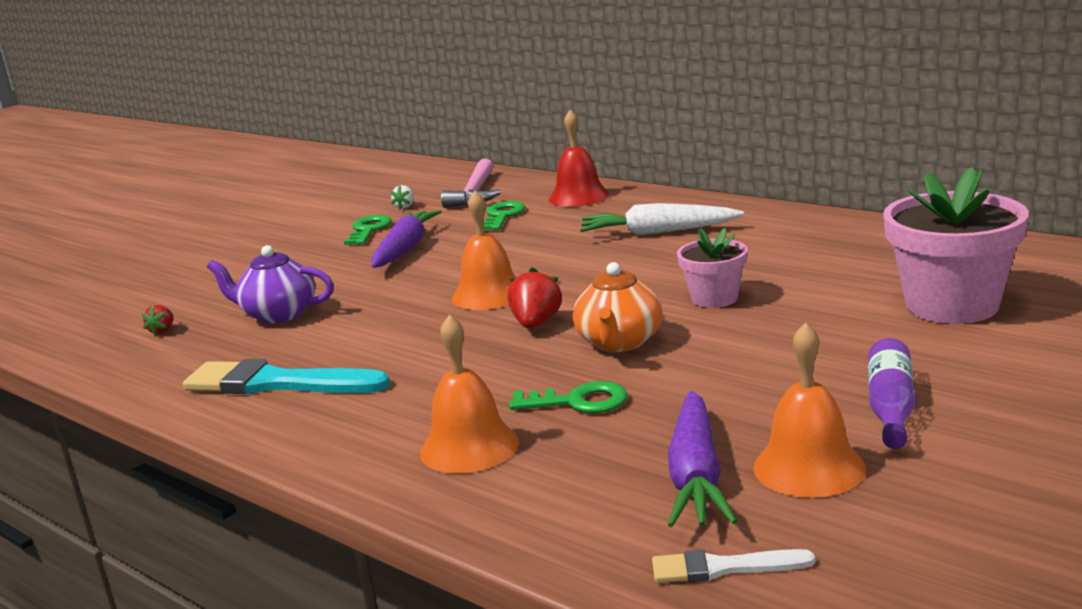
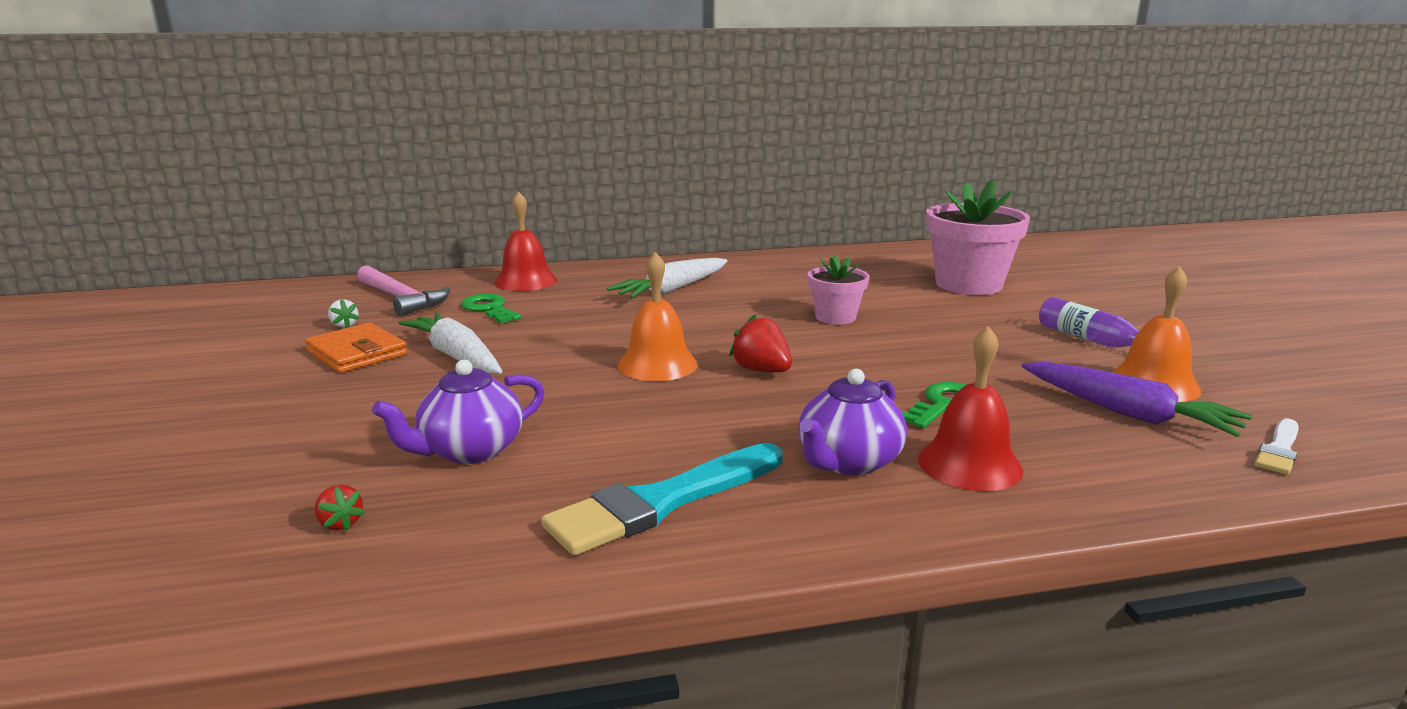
camera: 55 degrees left, 0 degrees up
(368, 230) = (357, 353): green key -> orange wallet
(405, 249) = (457, 356): purple carrot -> white carrot
(411, 408) = (848, 462): none -> purple teapot
(469, 447) = (969, 464): orange bell -> red bell
(619, 342) = (856, 361): orange teapot -> none

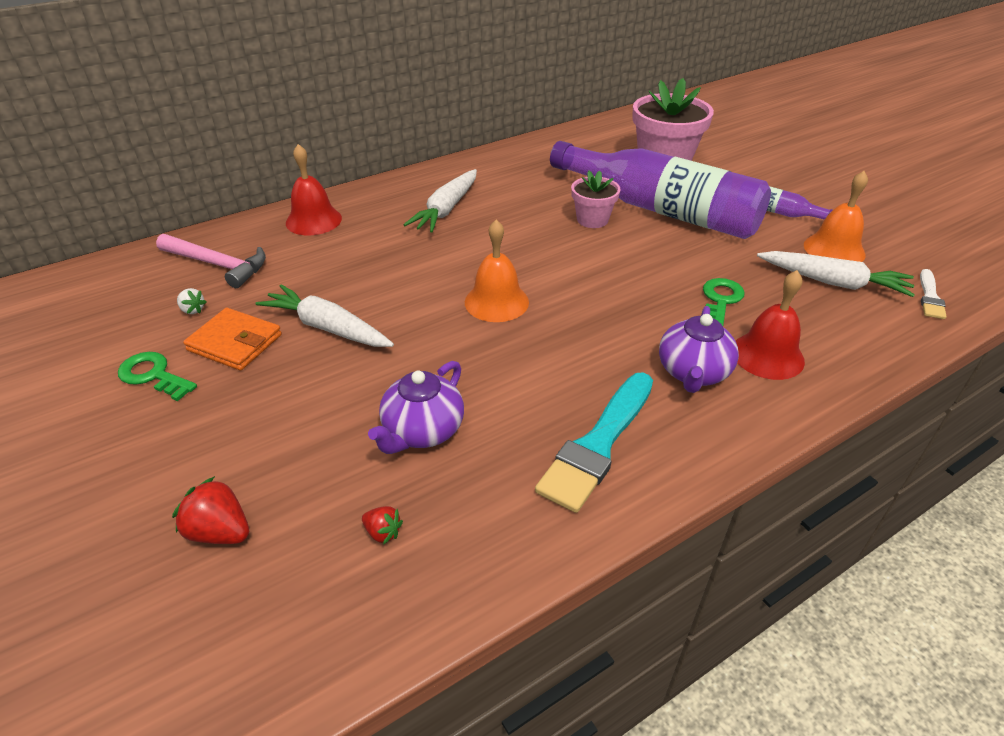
camera: 20 degrees left, 20 degrees up
(489, 309) = (309, 262): green key -> green key (153, 375)
(761, 370) = (577, 292): red strawberry -> red strawberry (220, 532)
(931, 320) = (660, 209): none -> purple bottle
(1127, 413) = (833, 282): purple carrot -> white carrot

